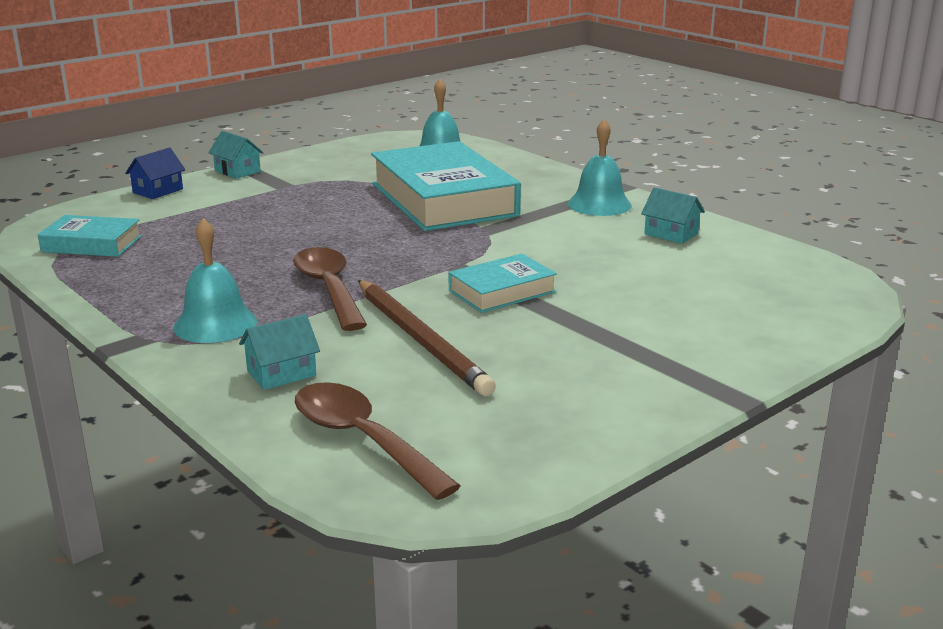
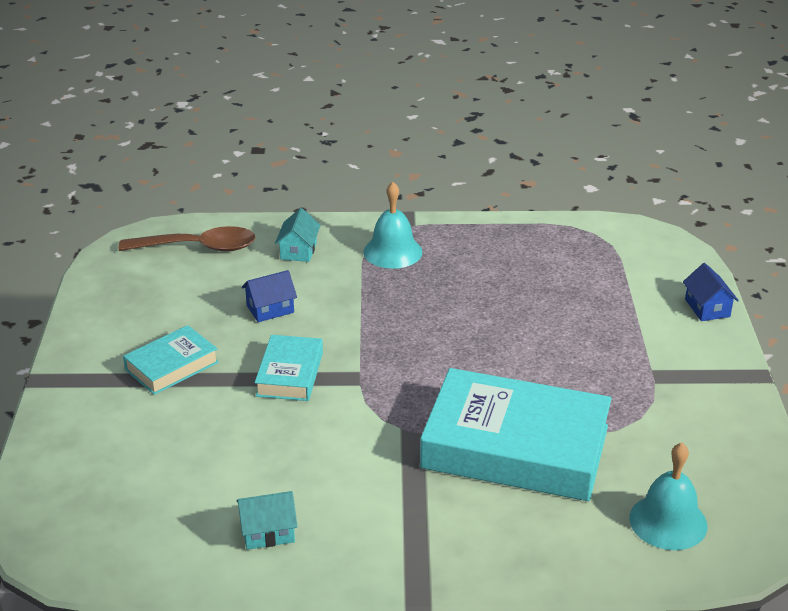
camera: 130 degrees right, 10 degrees up
(92, 244) = (597, 248): turquoise book -> turquoise book (172, 366)
(237, 171) = (731, 366): turquoise house -> none
(329, 289) = (391, 308): brown spoon -> none
(421, 340) = (270, 309): brown pencil -> blue house
(599, 204) = (389, 538): turquoise bell -> none

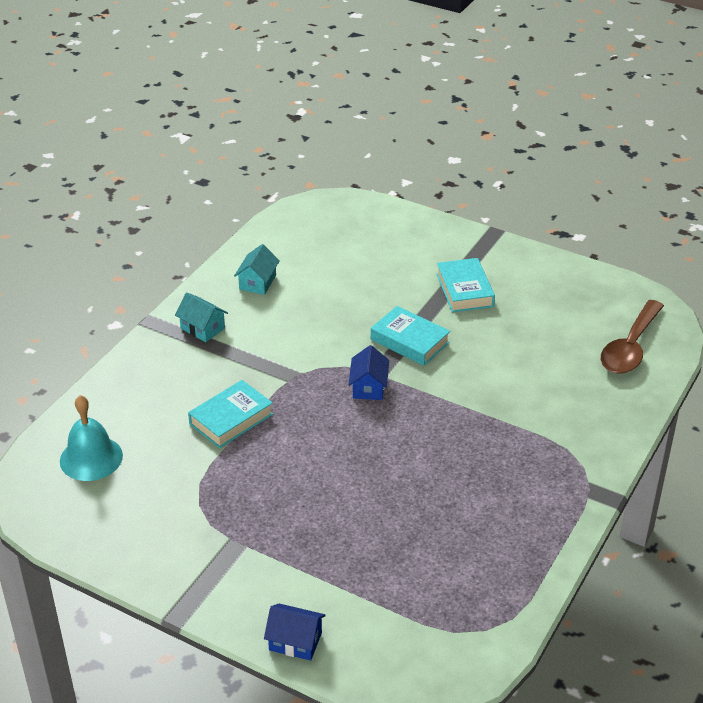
camera: 120 degrees right, 5 degrees up
(270, 309) = (505, 358): blue house -> blue house (368, 387)
(298, 250) = (587, 403): turquoise house -> turquoise house (202, 328)
(392, 252) = (547, 461): turquoise bell -> none
(515, 447) = (231, 419): turquoise book -> turquoise book, size x0.50

